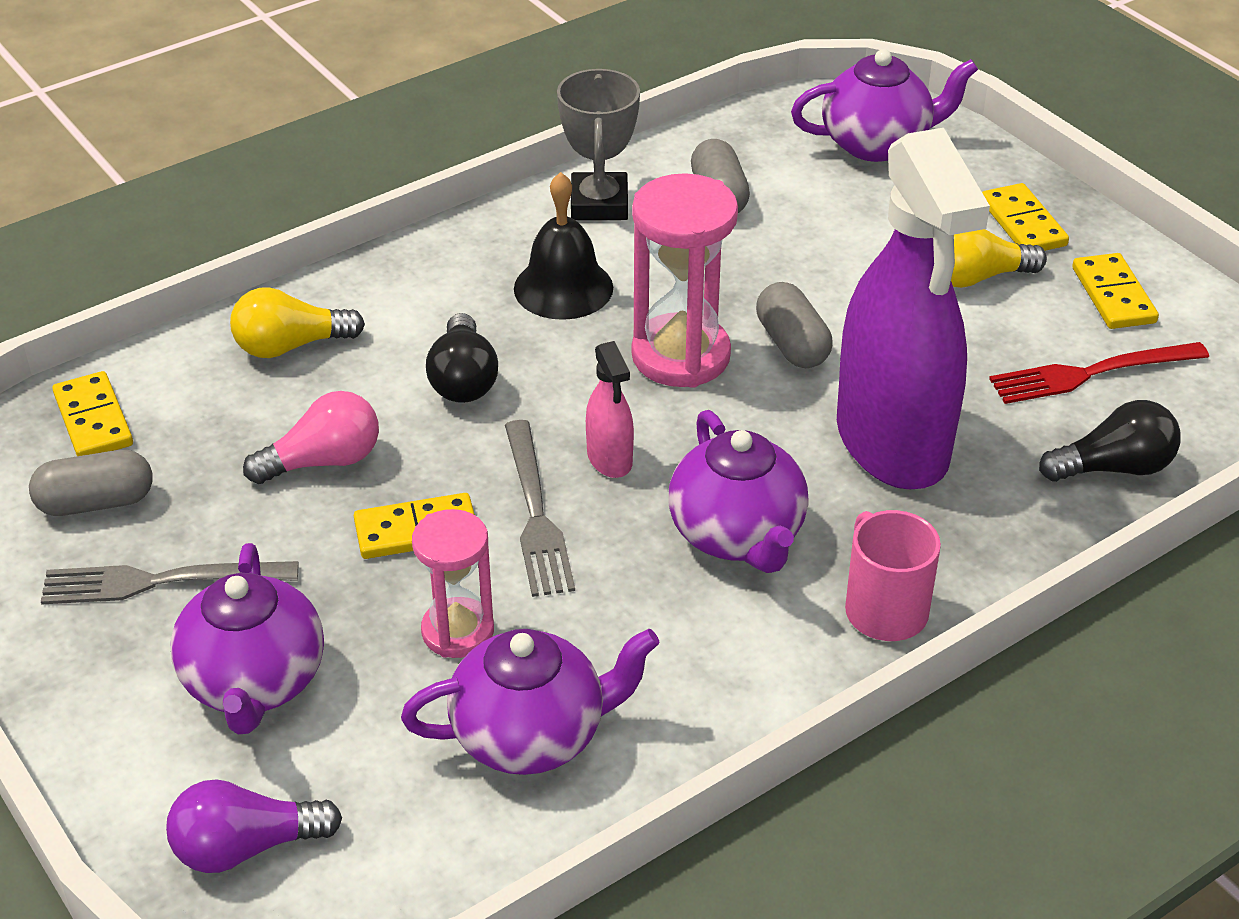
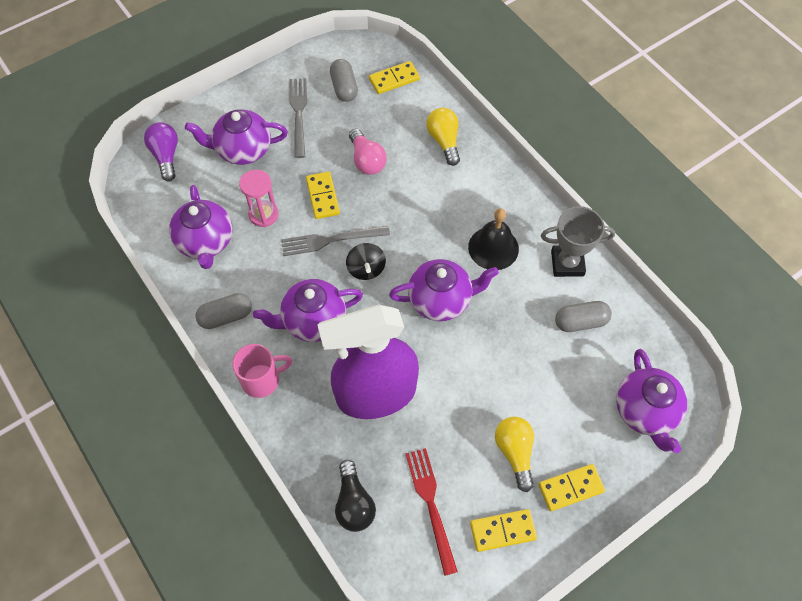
camera: 90 degrees right, 20 degrees up
(463, 379) = (421, 209): black light bulb -> none
(609, 459) = (366, 269): pink spray bottle -> black spinning top
(681, 356) = (441, 300): pink hourglass -> purple teapot
(792, 344) = (451, 352): grey capsule -> grey capsule (226, 316)

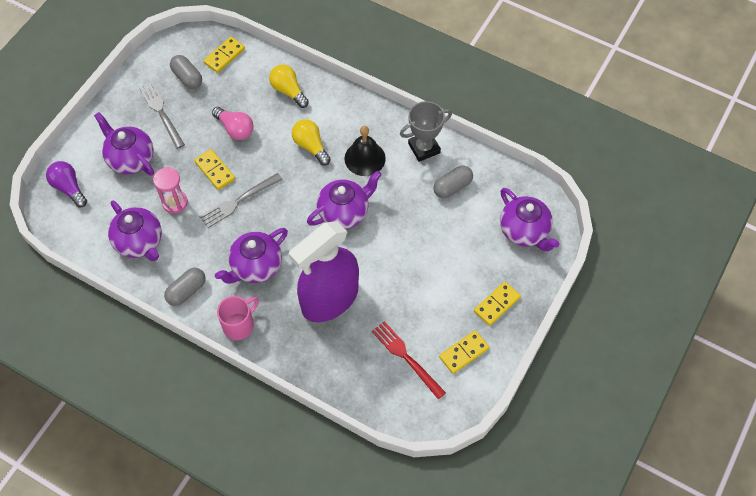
camera: 25 degrees left, 0 degrees up
(243, 150) = (130, 159): purple teapot -> purple teapot turned 75 degrees clockwise
(354, 503) = (351, 380): black light bulb -> none
(366, 269) = (277, 212): black spinning top -> none
(515, 452) = (448, 297): yellow light bulb -> yellow light bulb (311, 146)

